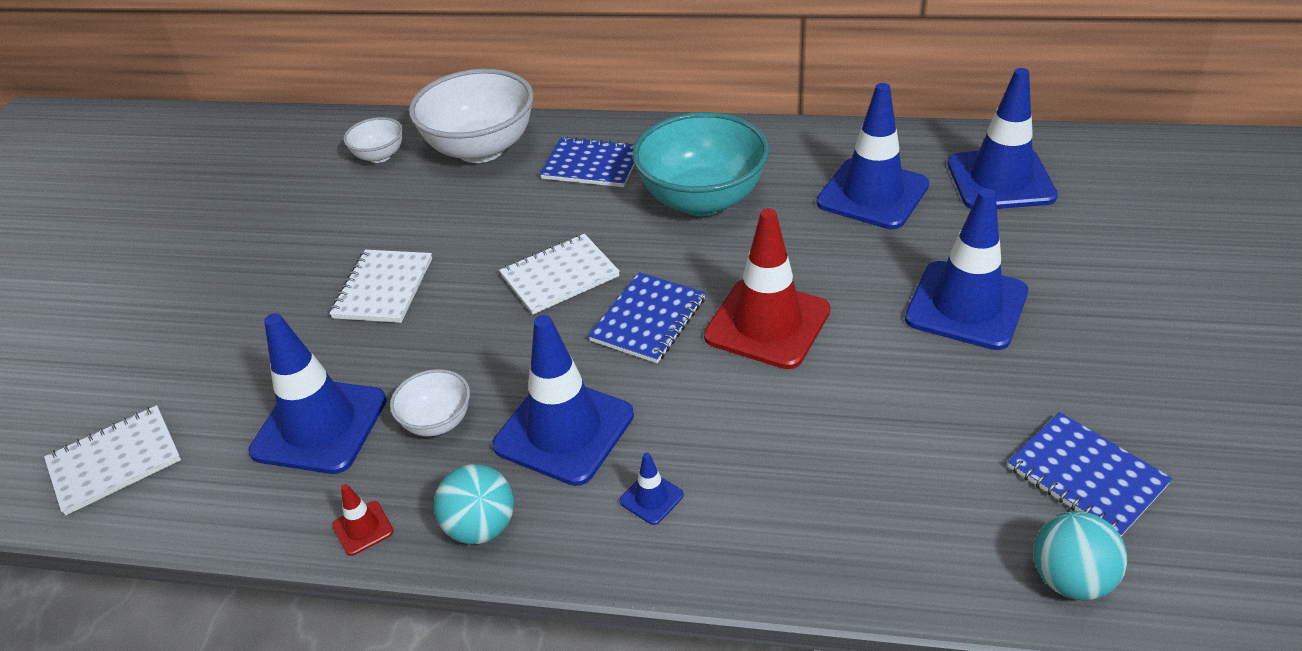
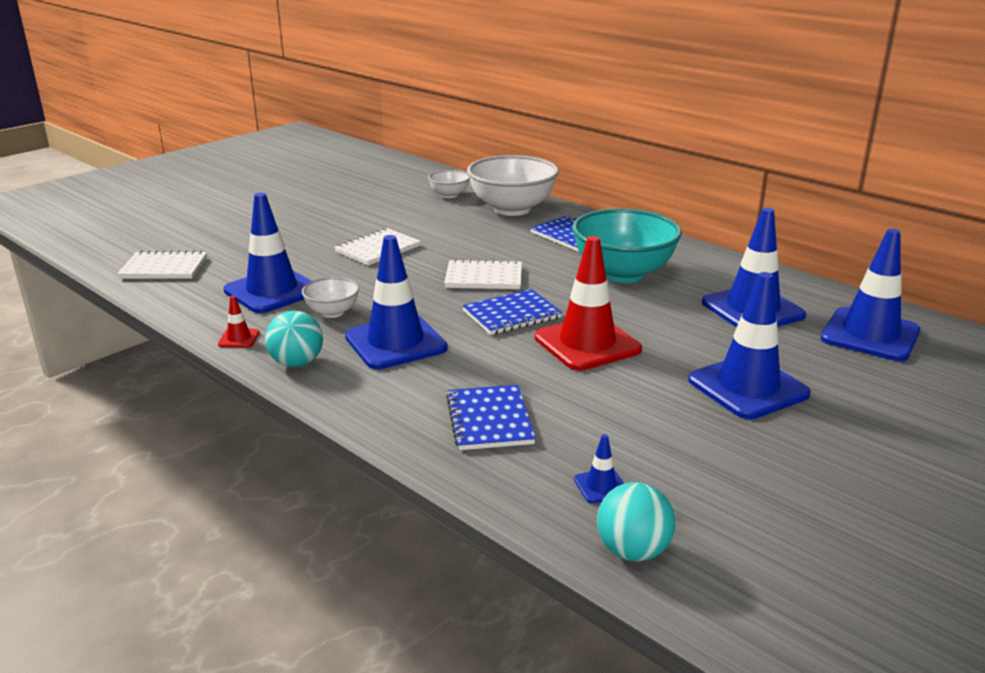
camera: 30 degrees right, 15 degrees down
(651, 498) = (405, 391): blue traffic cone -> blue traffic cone (601, 486)
(1086, 476) = (721, 507): blue notebook -> blue notebook (489, 420)

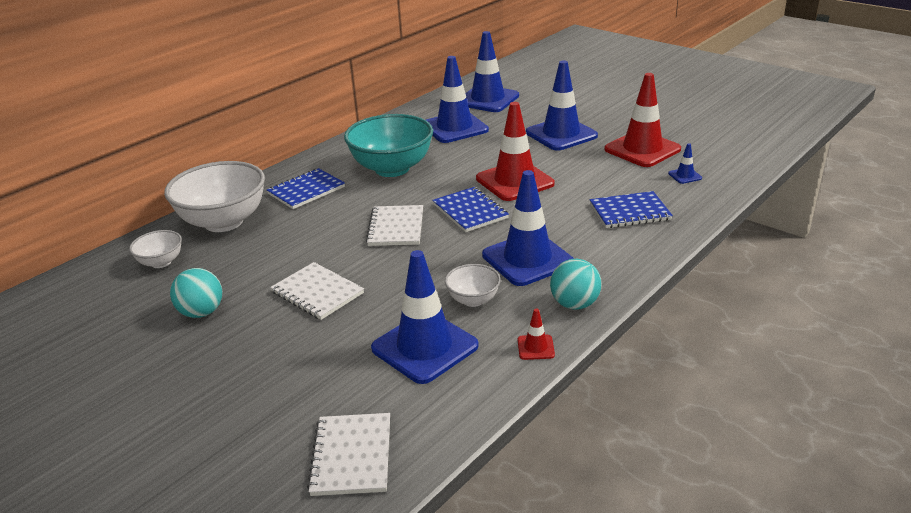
camera: 90 degrees left, 5 degrees up
(632, 551) = (735, 168): turquoise ball -> turquoise ball (201, 312)
(701, 457) = (642, 149): none -> red traffic cone

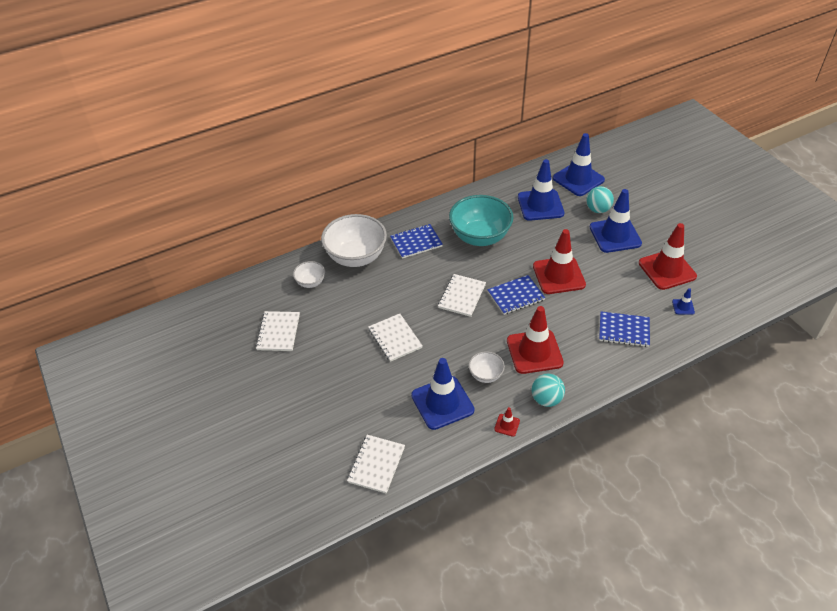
camera: 20 degrees right, 15 degrees up
(123, 330) = (278, 332): none -> white notebook
(201, 312) = (324, 333): turquoise ball -> turquoise ball (598, 209)
(470, 211) = (515, 296): blue notebook -> blue notebook turned 75 degrees clockwise
(527, 259) = (534, 352): blue traffic cone -> red traffic cone

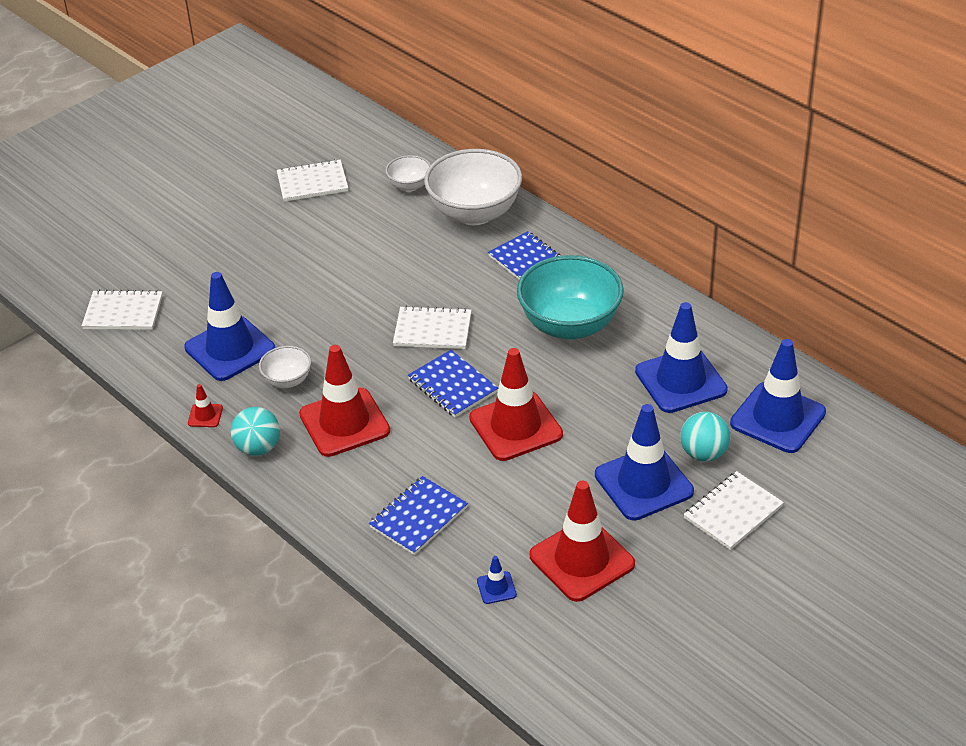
camera: 75 degrees right, 5 degrees down
(395, 338) = (331, 283): white notebook -> white notebook (733, 512)
(624, 330) = (418, 517): blue notebook -> blue notebook turned 45 degrees clockwise

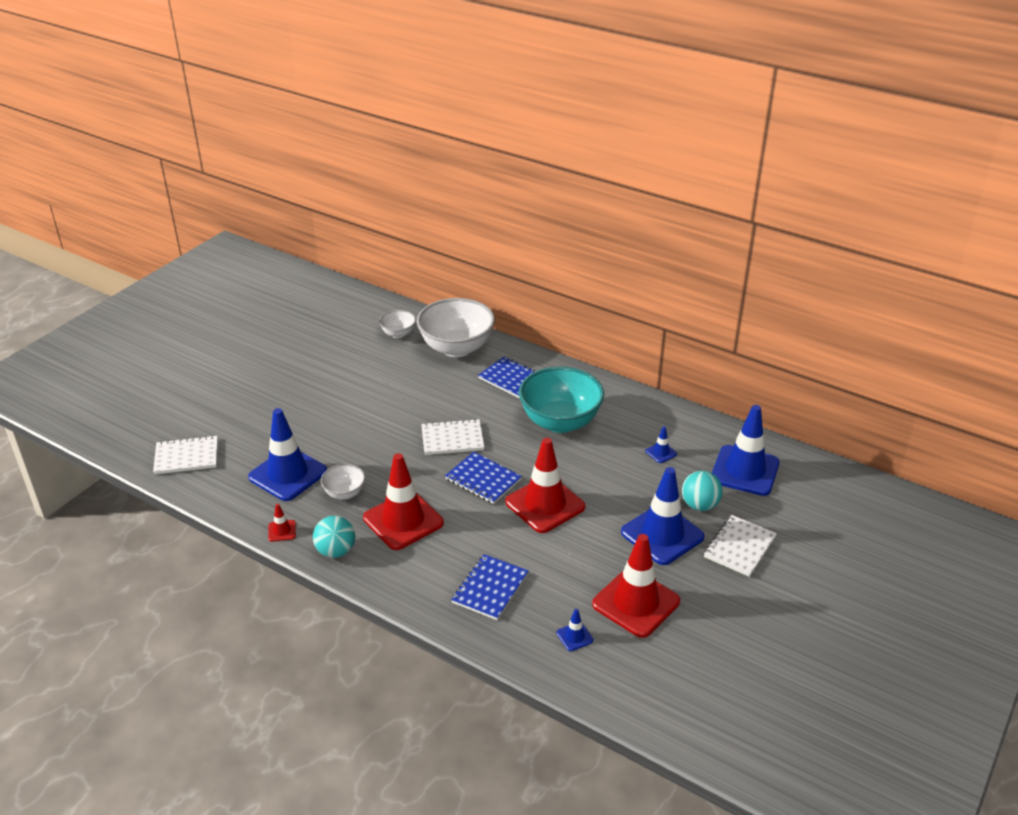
camera: 15 degrees left, 5 degrees down
(312, 183) = (319, 339): white notebook -> none
(681, 381) = (661, 452): blue traffic cone -> blue traffic cone, size x0.42

